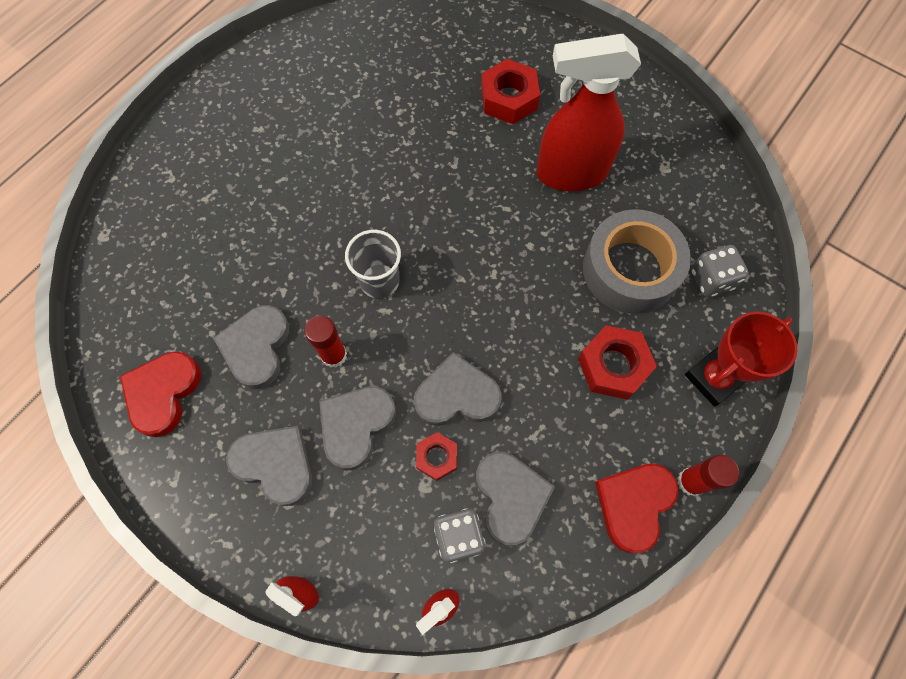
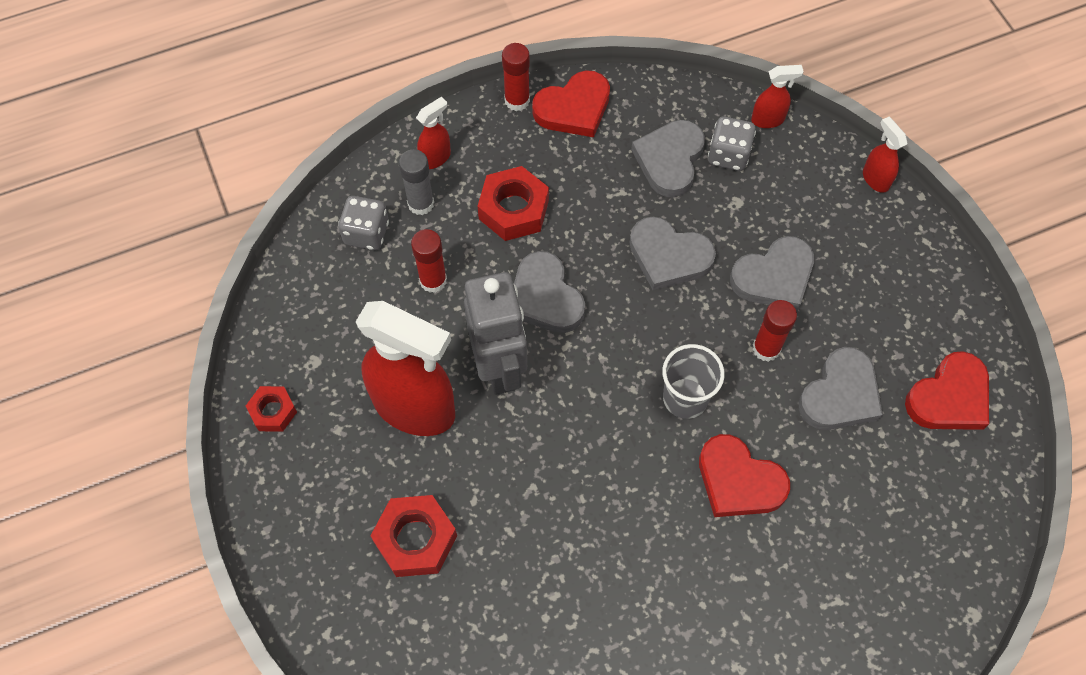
camera: 150 degrees left, 5 degrees down
(275, 464) = (861, 281): grey heart -> grey heart (545, 297)
(309, 241) = (739, 481): none -> red heart
(437, 457) = (715, 217): red nut -> red nut (273, 411)
(532, 231) = (499, 367): none -> grey robot
(630, 269) = (433, 280): grey tape -> red glue stick
(691, 328) = (421, 203): none -> grey glue stick
(713, 378) = (436, 158): red trophy -> red spray bottle

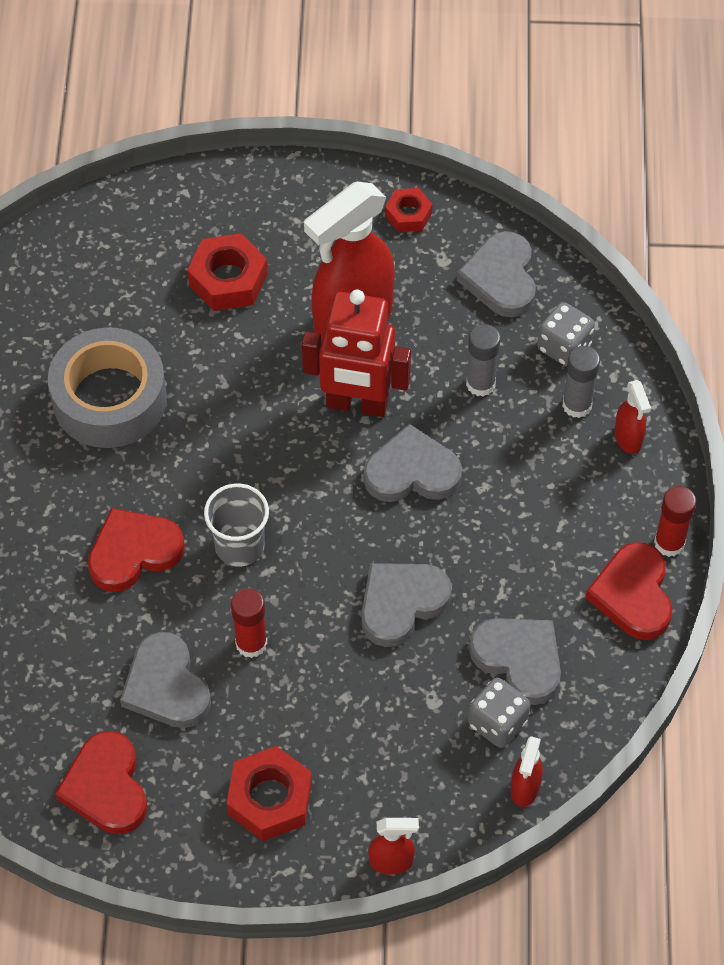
camera: 115 degrees right, 5 degrees down
(433, 280) = (480, 384): red glue stick -> grey glue stick
(499, 367) = (357, 404): grey robot -> red robot
(513, 209) = (529, 485): red nut -> red nut (270, 799)
(598, 583) = (109, 398): none -> grey tape
(774, 277) = (326, 692): grey heart -> grey heart (501, 278)

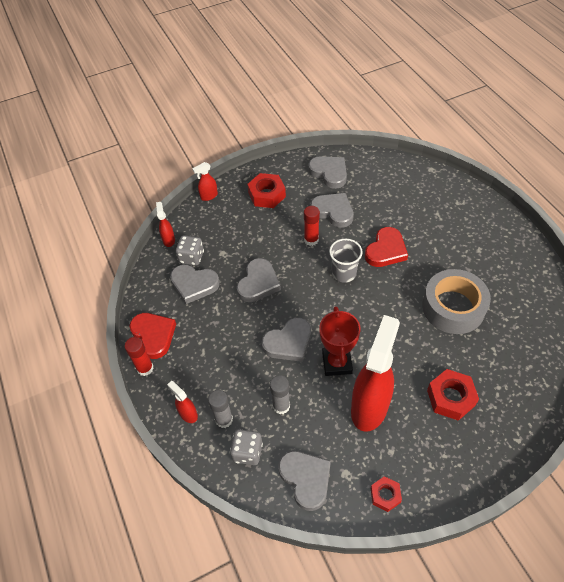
camera: 155 degrees right, 5 degrees down
(106, 787) = (329, 173): red heart -> grey heart
(357, 404) = (337, 363): red robot -> red trophy

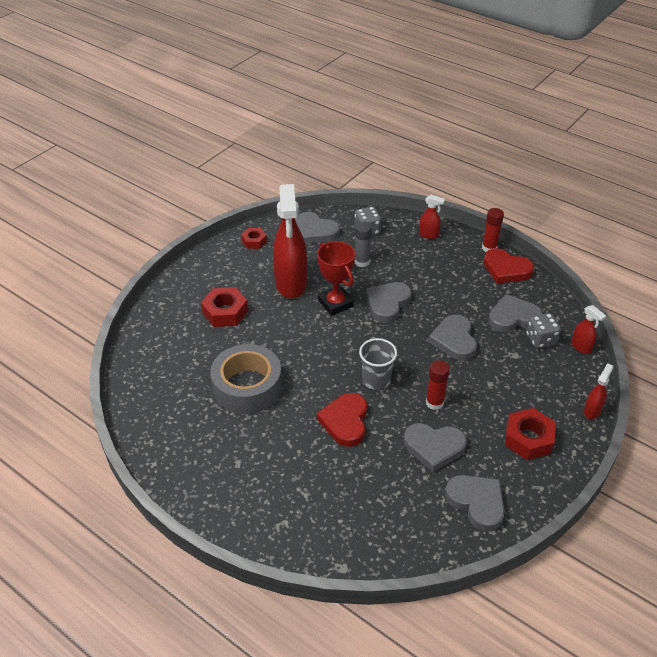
camera: 150 degrees right, 10 degrees down
(224, 419) = (399, 241): grey glue stick -> none
(329, 173) = (477, 502): grey heart -> grey heart turned 150 degrees counterclockwise

